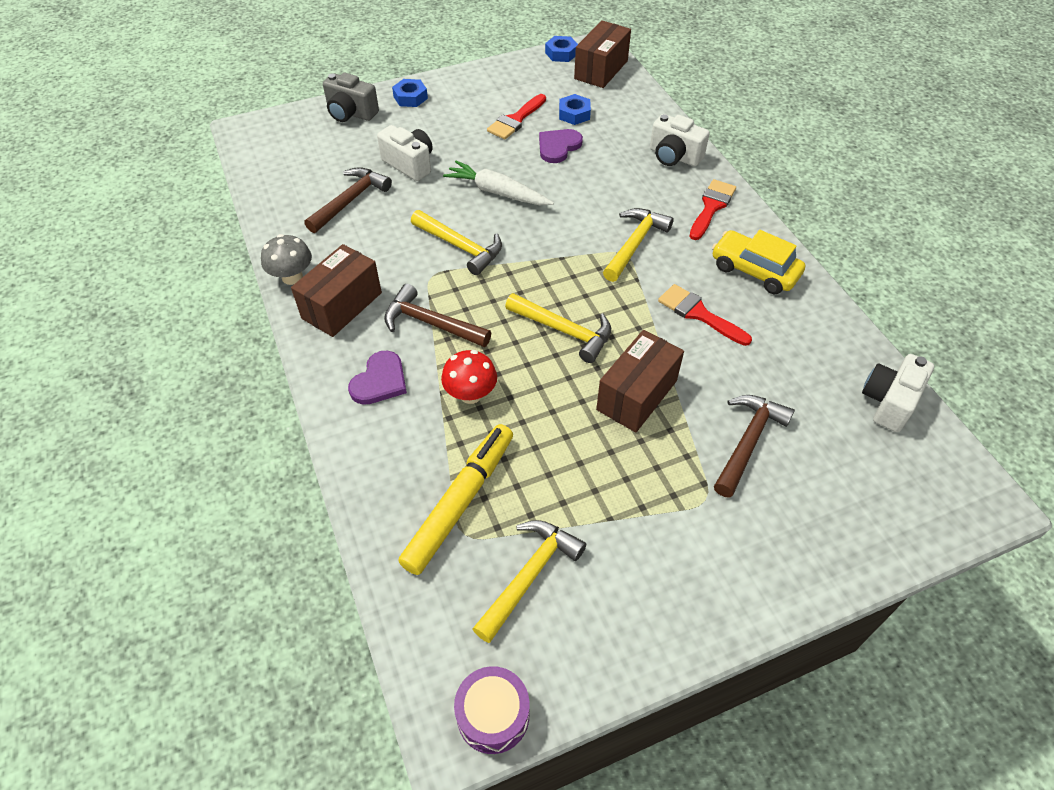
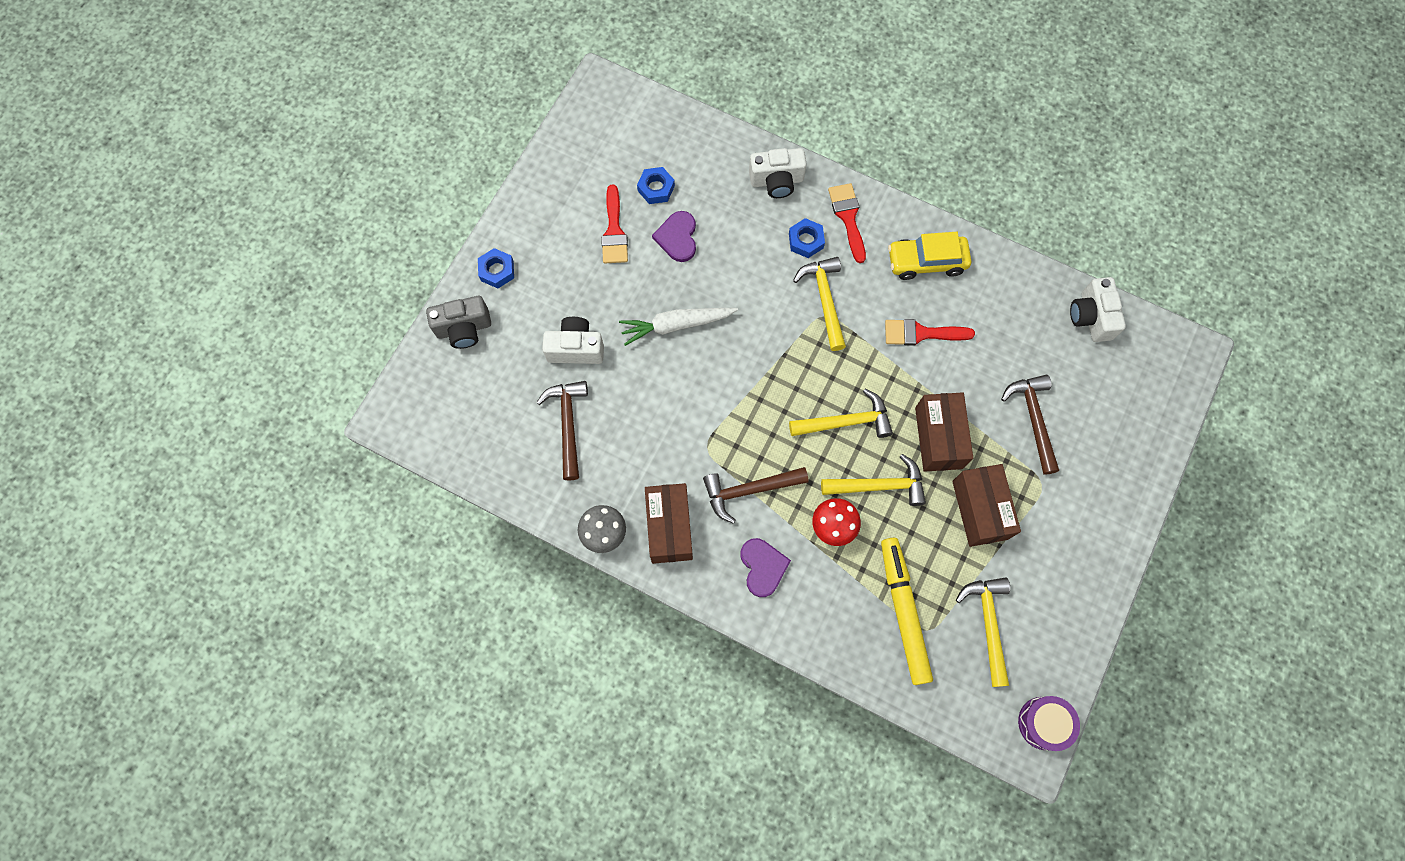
camera: 40 degrees left, 20 degrees up
(461, 247) = (701, 403): yellow hammer -> yellow hammer (879, 485)
(561, 53) = (576, 117): blue nut -> blue nut (806, 241)
(601, 70) = (630, 115): brown box -> brown box (980, 510)

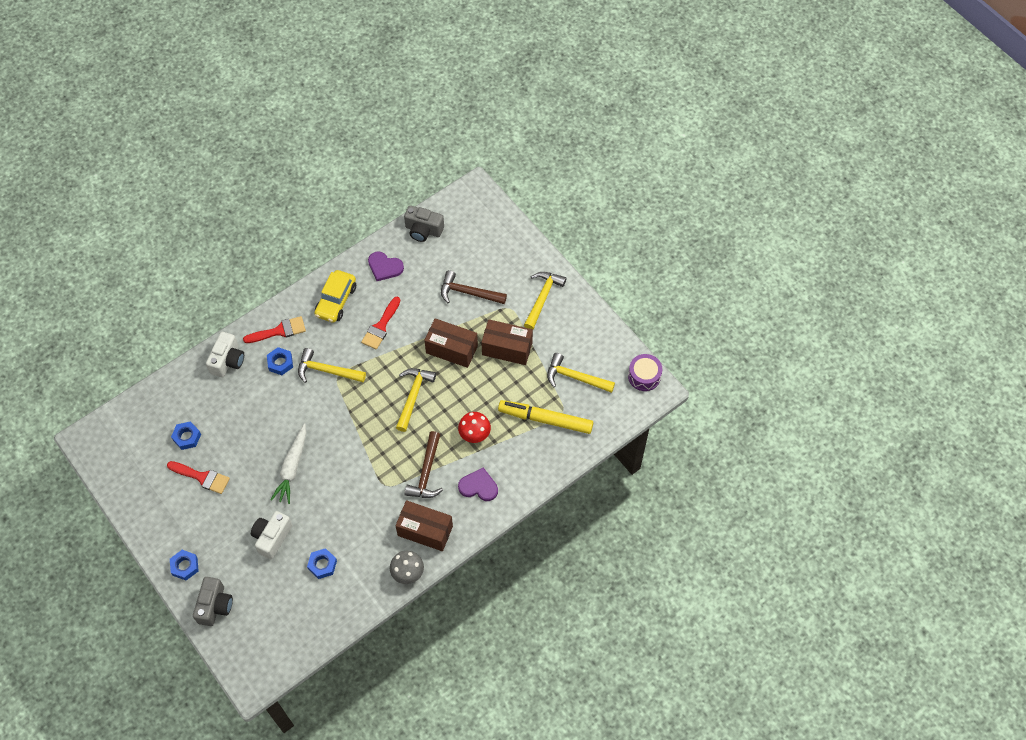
camera: 65 degrees left, 10 degrees down
(568, 424) = (322, 565): brown hammer -> blue nut
(677, 237) = (231, 439): purple heart -> purple heart (384, 267)
(848, 217) = (279, 331): red brush -> red brush turned 150 degrees clockwise
(879, 485) = (463, 396): yellow hammer -> yellow hammer (542, 298)
(1091, 317) = (423, 230): white camera -> grey camera

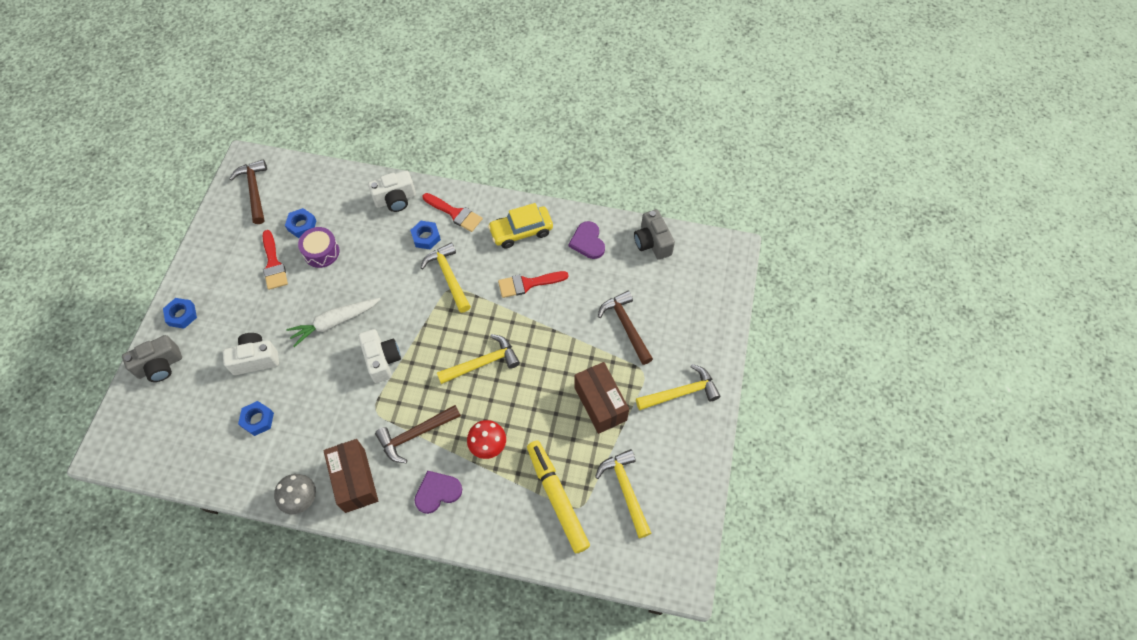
camera: 50 degrees right, 0 degrees up
(120, 450) = (254, 190): none -> brown hammer
(351, 456) = (382, 360): none -> white camera
(451, 349) = (557, 357): brown box -> none
(478, 486) = (437, 492): purple heart -> purple heart turned 90 degrees counterclockwise
(644, 376) = (686, 556): purple drum -> purple drum (321, 252)

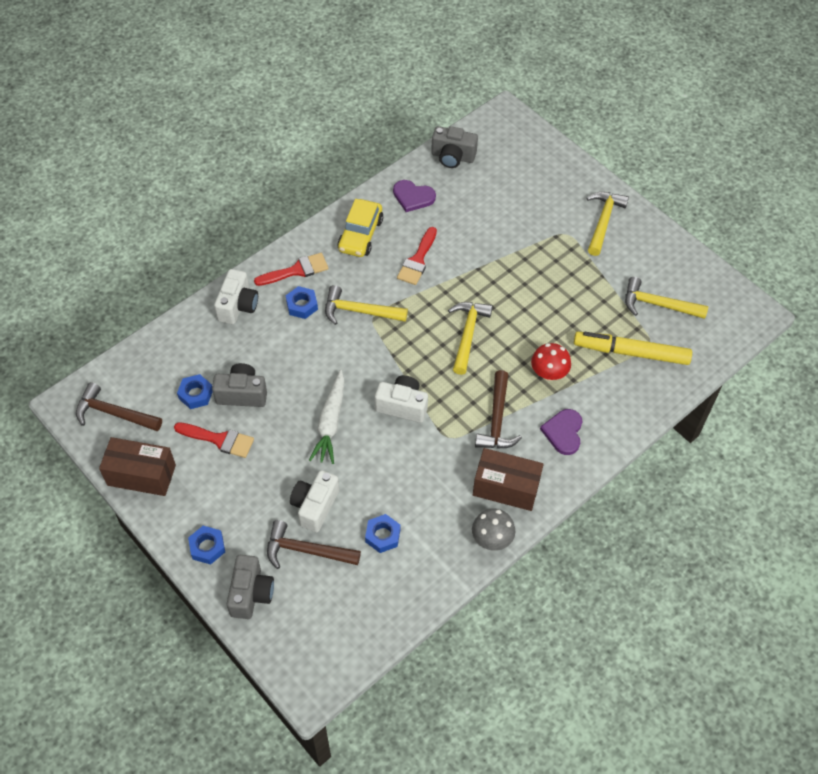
camera: 55 degrees left, 5 degrees down
(321, 252) = (242, 394): purple drum -> grey camera
(600, 403) = (571, 277): brown box -> brown box (141, 475)
(626, 326) = (515, 220): brown hammer -> brown hammer (306, 550)

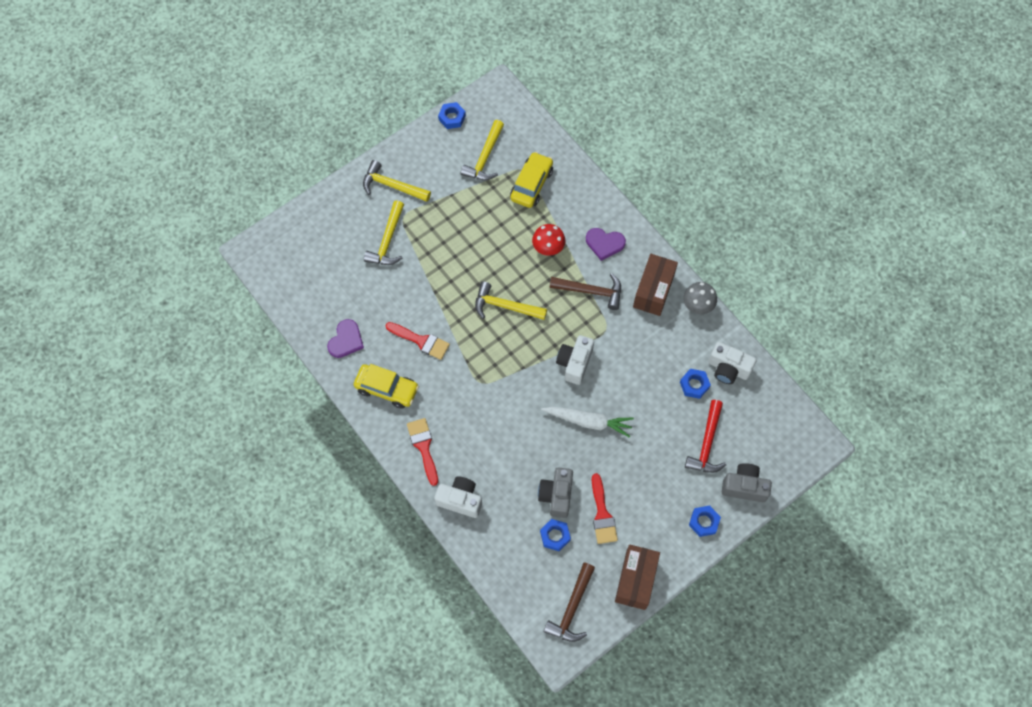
camera: 85 degrees left, 10 degrees up
(219, 440) = (602, 514): red brush -> red brush turned 150 degrees clockwise
(302, 305) = (464, 443): blue nut -> blue nut (452, 118)
(306, 550) = (707, 444): brown hammer -> red hammer
(315, 506) = (667, 436): white camera -> white camera (728, 369)
(359, 311) = (474, 393): yellow hammer -> yellow hammer (388, 241)
(452, 157) = (300, 302): grey camera -> none
(631, 353) = (531, 184): yellow marker -> yellow car

